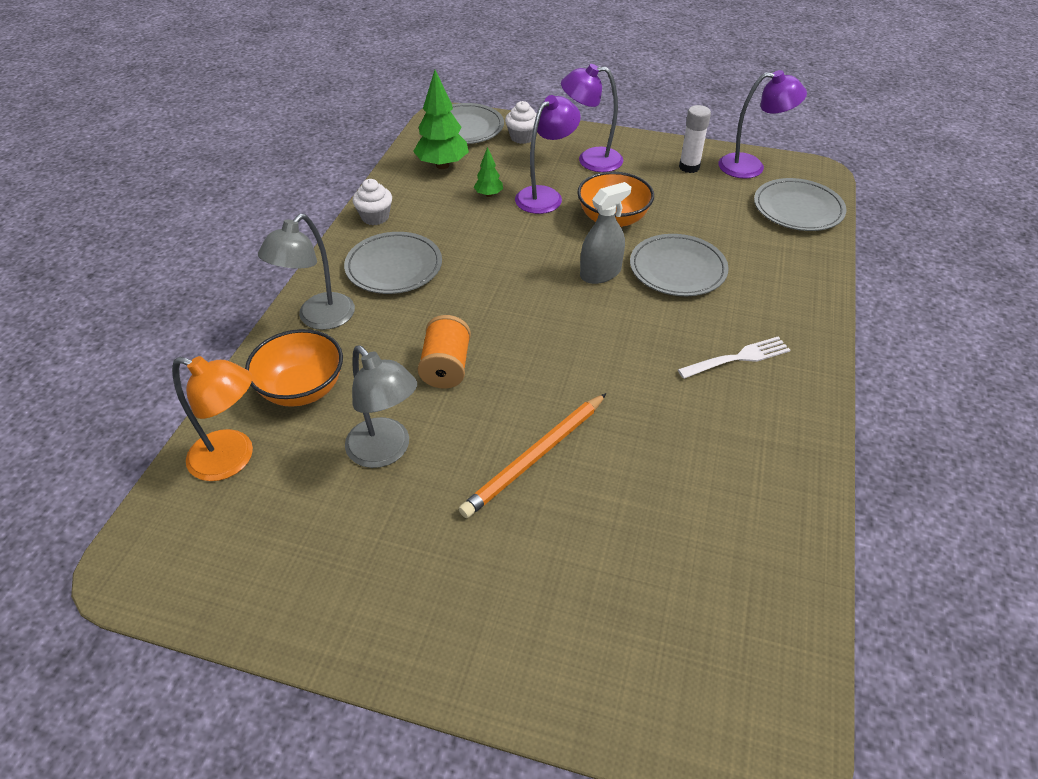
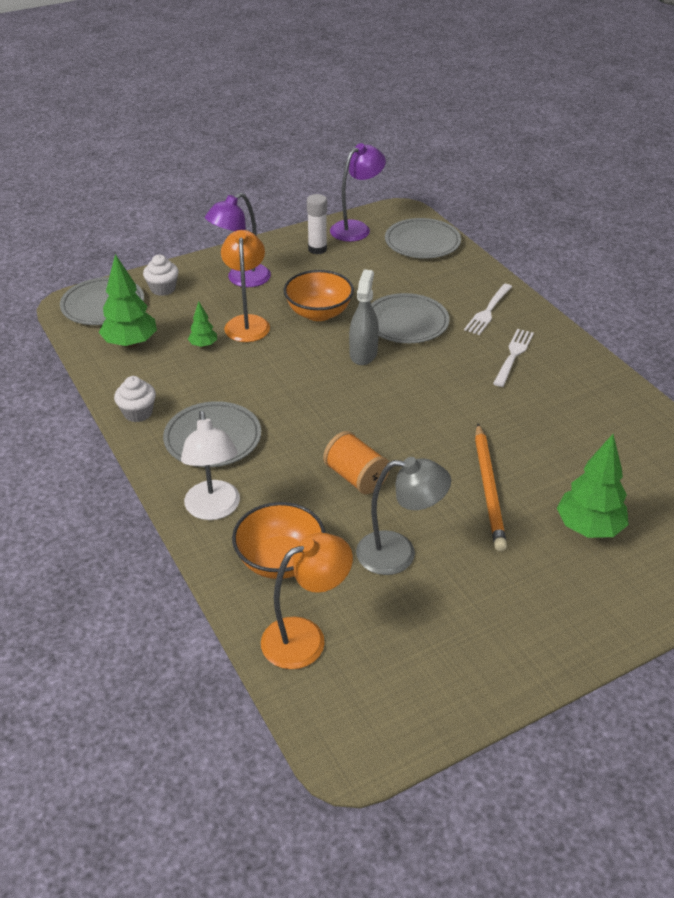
camera: 45 degrees left, 5 degrees down
(319, 319) = (214, 509): grey lamp -> white lamp
(545, 196) = (247, 323): purple lamp -> orange lamp
(571, 563) = (588, 528): none -> green tree
(773, 304) = (488, 311): none -> white fork

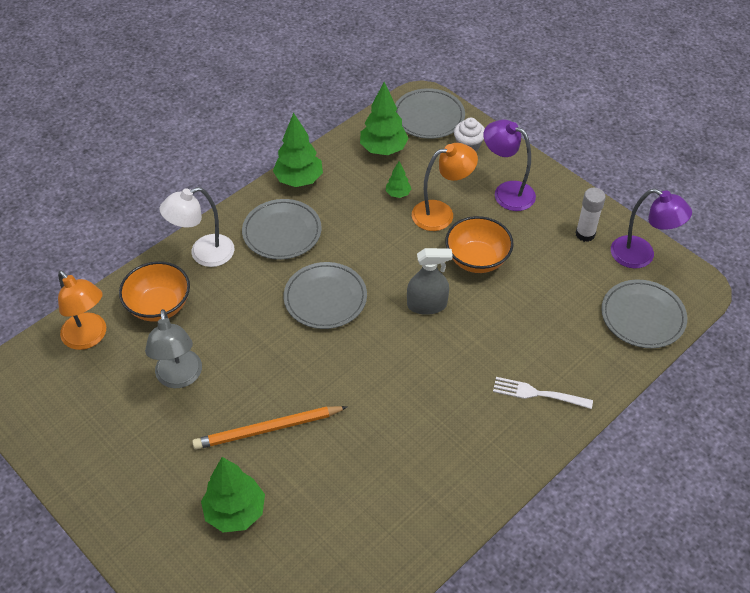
camera: 75 degrees right, 10 degrees up
(138, 413) = (299, 180): white cupcake -> green tree
(356, 477) = (259, 333): orange spool -> none
(406, 322) = (489, 328): grey plate -> grey plate (325, 298)
(513, 355) = (469, 425): white fork -> none

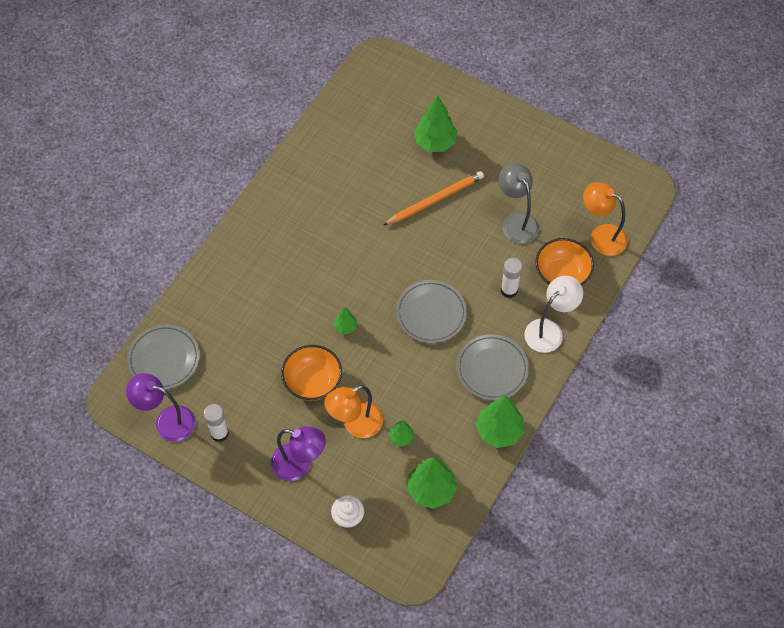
camera: 165 degrees right, 10 degrees up
(227, 303) = (509, 290): none -> white glue stick
(427, 305) = (345, 327): grey spray bottle -> green tree
(428, 117) = (397, 547): grey plate -> none
(538, 394) = (243, 272): white fork -> none

